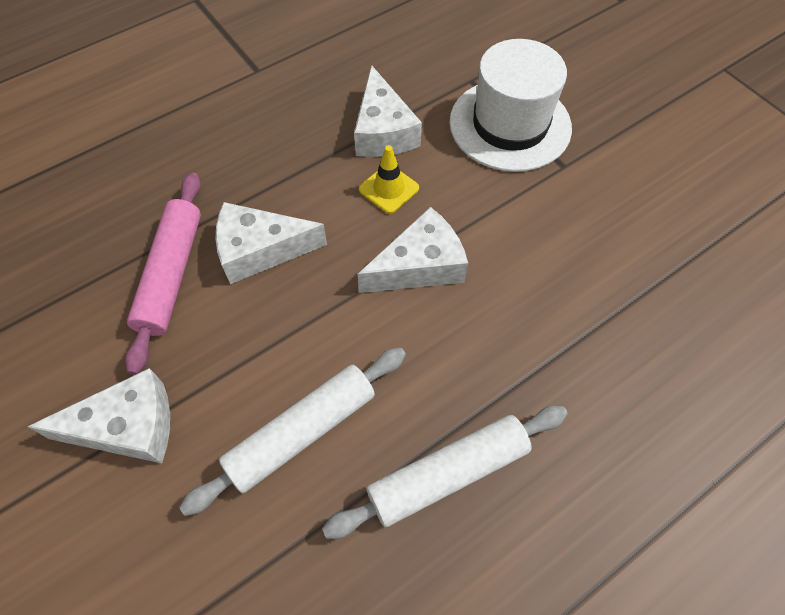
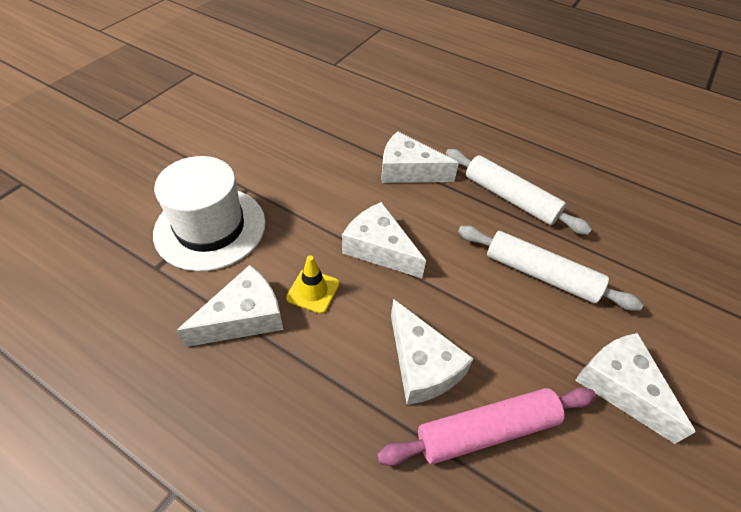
camera: 115 degrees left, 10 degrees down
(549, 353) = (408, 171): none -> white cheese

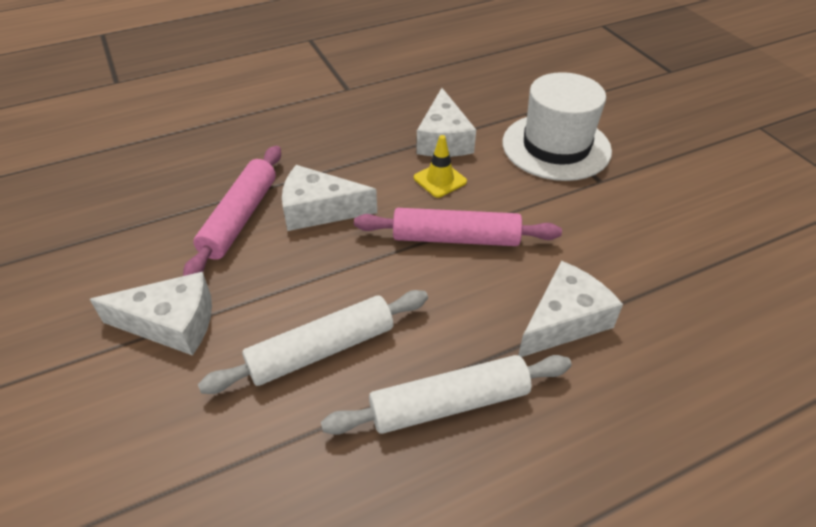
camera: 125 degrees right, 5 degrees down
(379, 248) = (456, 238): white cheese -> pink rolling pin

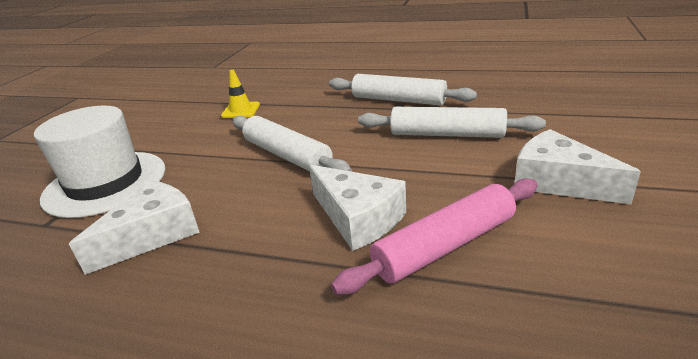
camera: 135 degrees left, 15 degrees down
(440, 180) = (226, 198): yellow traffic cone -> yellow traffic cone (241, 110)
(456, 238) = (287, 155): pink rolling pin -> white rolling pin
(564, 320) = (299, 106): white cheese -> none

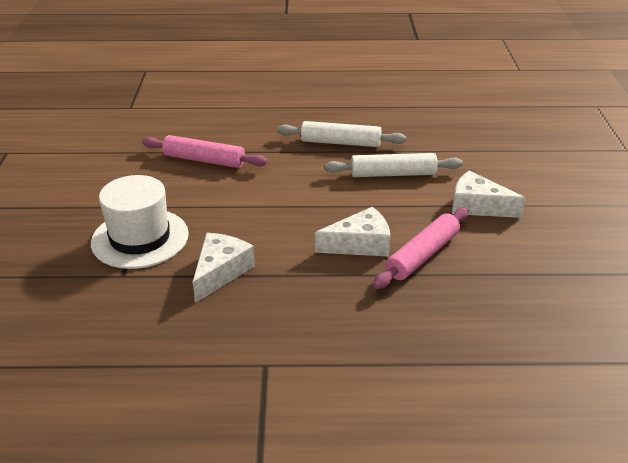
camera: 20 degrees left, 5 degrees up
(241, 110) = (204, 160): yellow traffic cone -> pink rolling pin
(287, 155) = (278, 201): white rolling pin -> none
(358, 218) = (360, 244): white cheese -> white cheese turned 45 degrees counterclockwise

